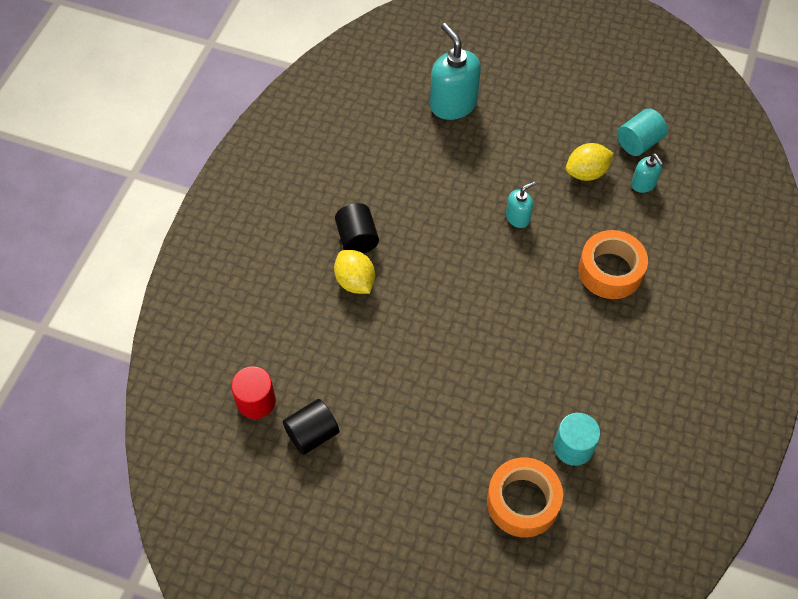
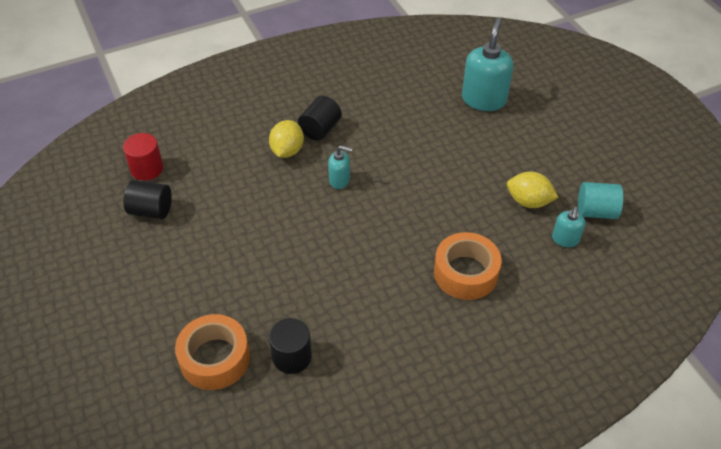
camera: 45 degrees right, 10 degrees down
(518, 217) = (441, 192): turquoise soap dispenser -> turquoise soap dispenser (339, 180)
(573, 447) = (292, 357): turquoise cylinder -> black cylinder

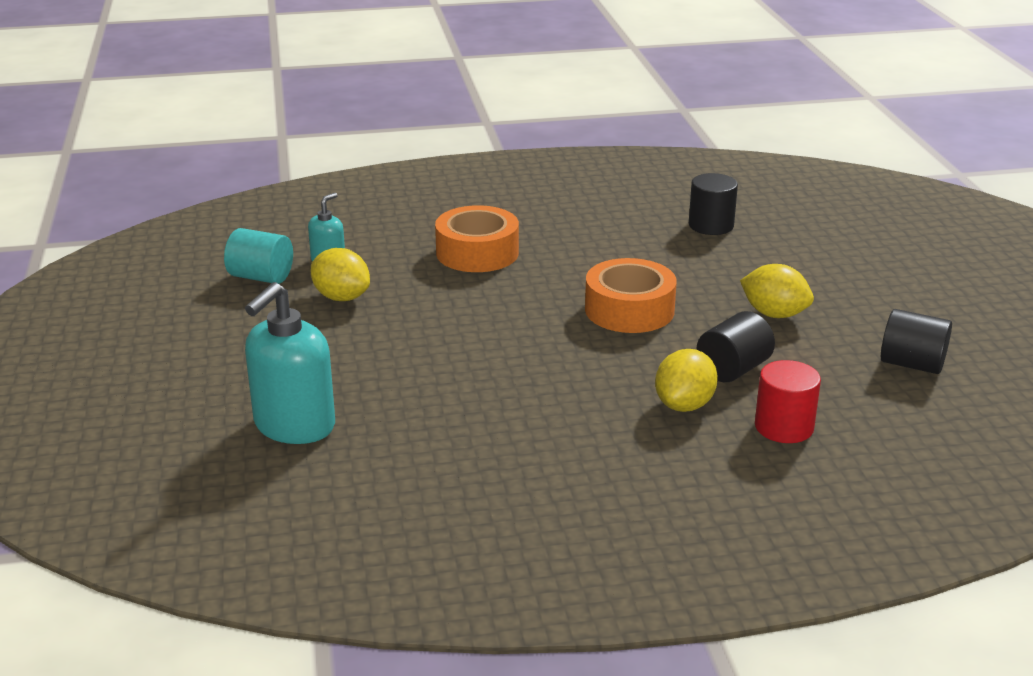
camera: 165 degrees left, 20 degrees down
(147, 168) = (935, 417): red cylinder -> red cylinder (784, 427)
(215, 358) = (800, 234): orange tape -> orange tape (629, 310)
(237, 243) = (774, 314): none -> yellow lemon
(320, 129) = (618, 427): black cylinder -> black cylinder (733, 369)
(339, 180) = (606, 357): turquoise soap dispenser -> none

